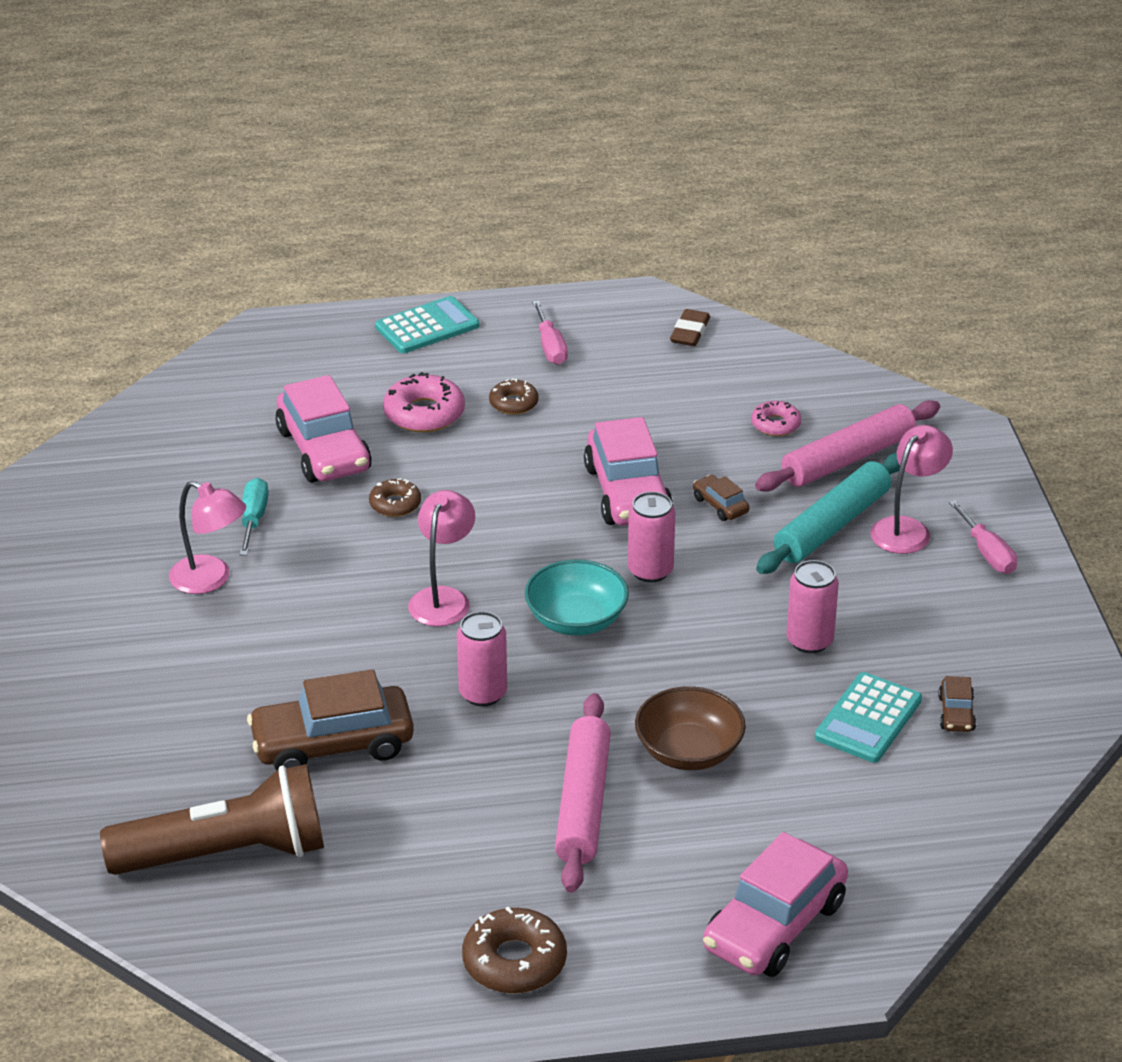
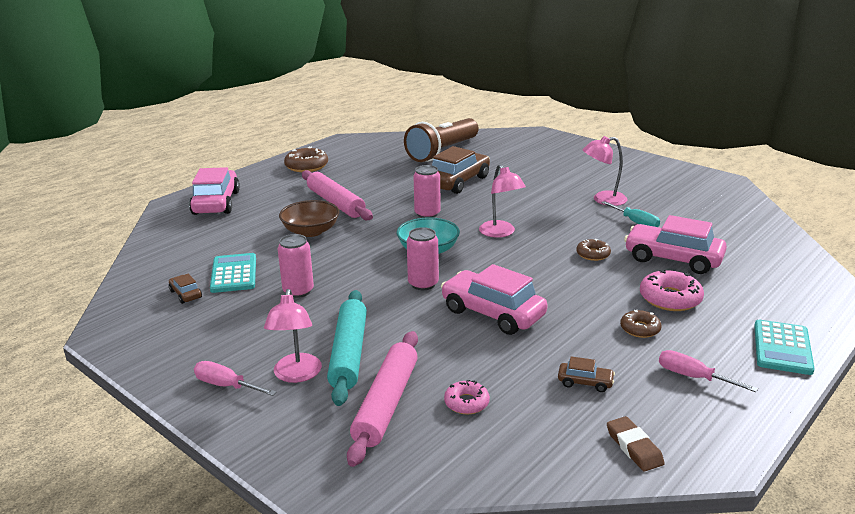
camera: 140 degrees right, 10 degrees down
(720, 505) = (431, 332): brown car -> brown car (585, 382)

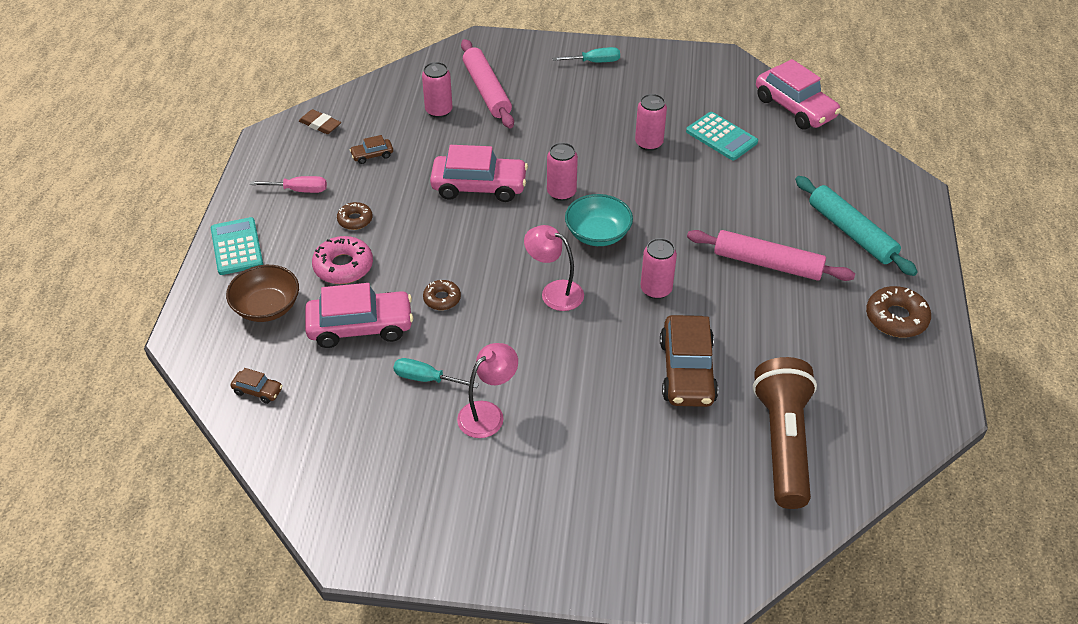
camera: 145 degrees right, 20 degrees up
(185, 294) = (725, 105): brown car -> brown car (258, 391)
(216, 203) = (879, 208): pink car -> pink car (795, 107)
(226, 385) = (594, 62): pink screwdriver -> turquoise screwdriver
(296, 375) = (562, 84): pink lamp -> none
(311, 231) = (732, 211): brown bowl -> brown bowl (267, 307)
(348, 353) = (547, 111): turquoise rolling pin -> turquoise rolling pin (851, 232)
(466, 403) = (439, 111): pink donut -> pink can

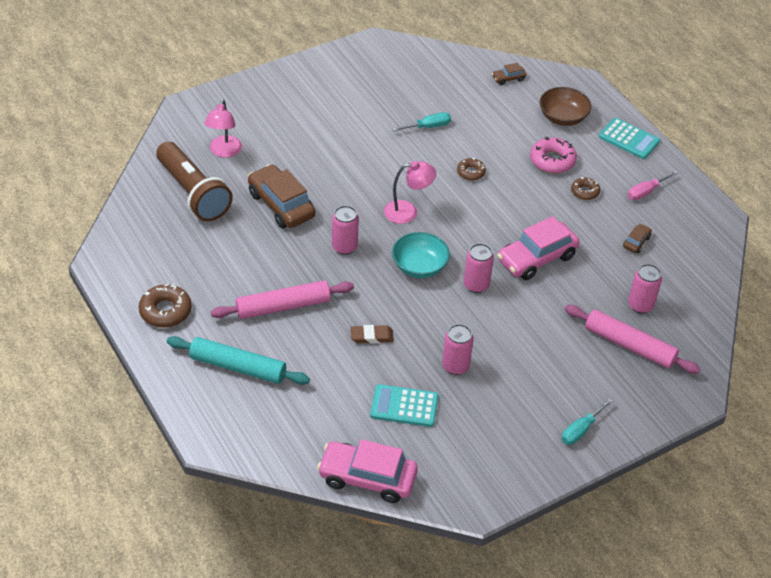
camera: 140 degrees right, 0 degrees up
(320, 124) = (703, 246): brown eraser -> brown eraser (371, 336)
(360, 327) = (497, 134): pink car -> none
(488, 413) = (375, 127): pink lamp -> pink lamp (224, 152)

